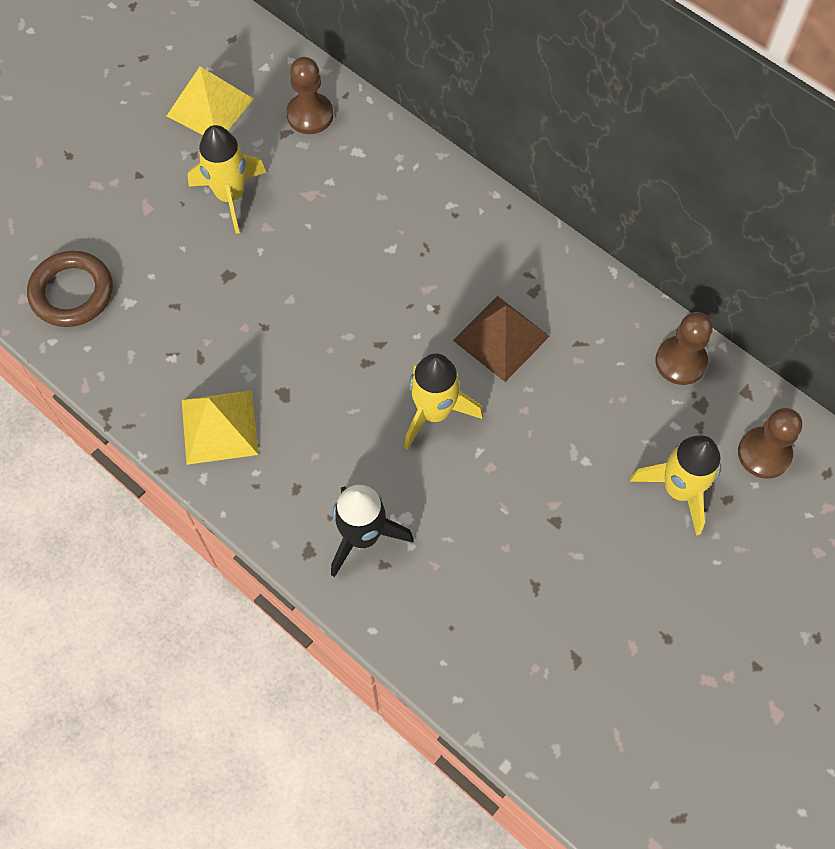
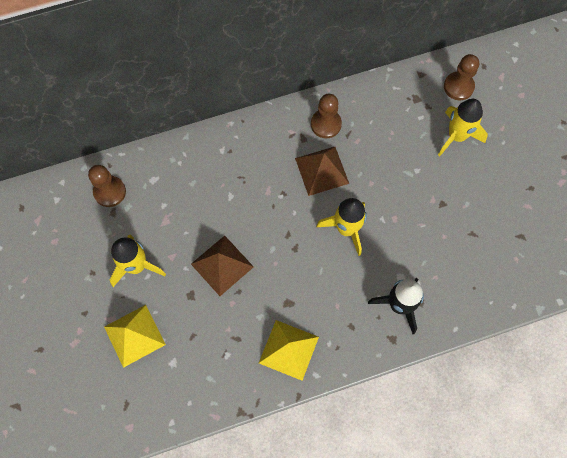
camera: 60 degrees left, 5 degrees up
(72, 292) = (144, 394): brown ring -> none
(209, 107) = (63, 246): yellow pyramid -> yellow pyramid (134, 335)
(289, 289) = (222, 265): none -> brown pyramid
(680, 361) = (387, 93): brown pawn -> brown pawn (326, 124)

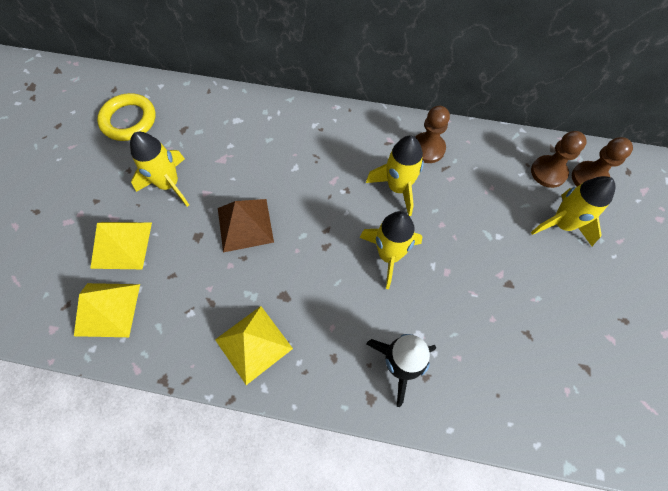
camera: 30 degrees right, 5 degrees down
(58, 229) = (129, 120): none -> yellow ring
(110, 192) = (193, 112): brown pawn -> brown pawn (548, 172)
(161, 389) = (107, 309): none -> yellow pyramid
(321, 170) = (398, 188): brown pyramid -> yellow rocket

